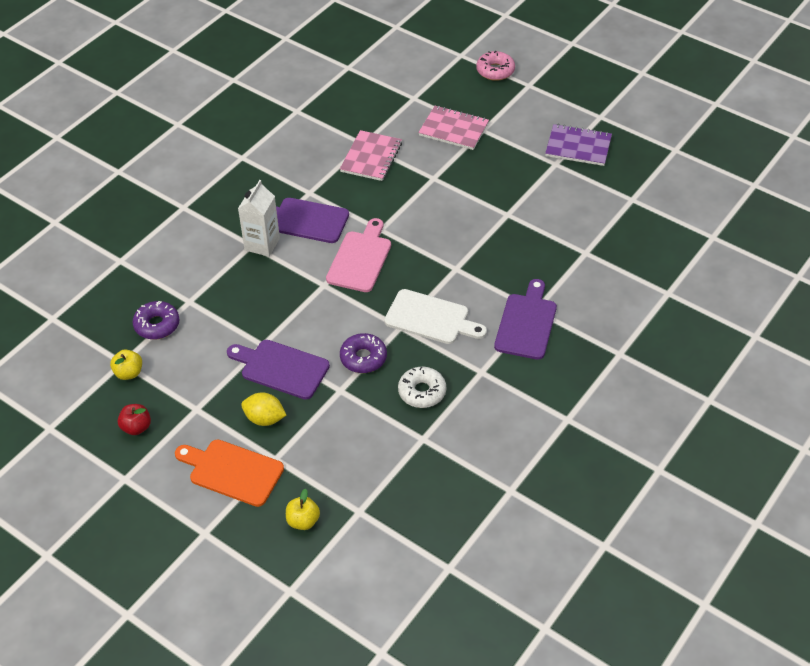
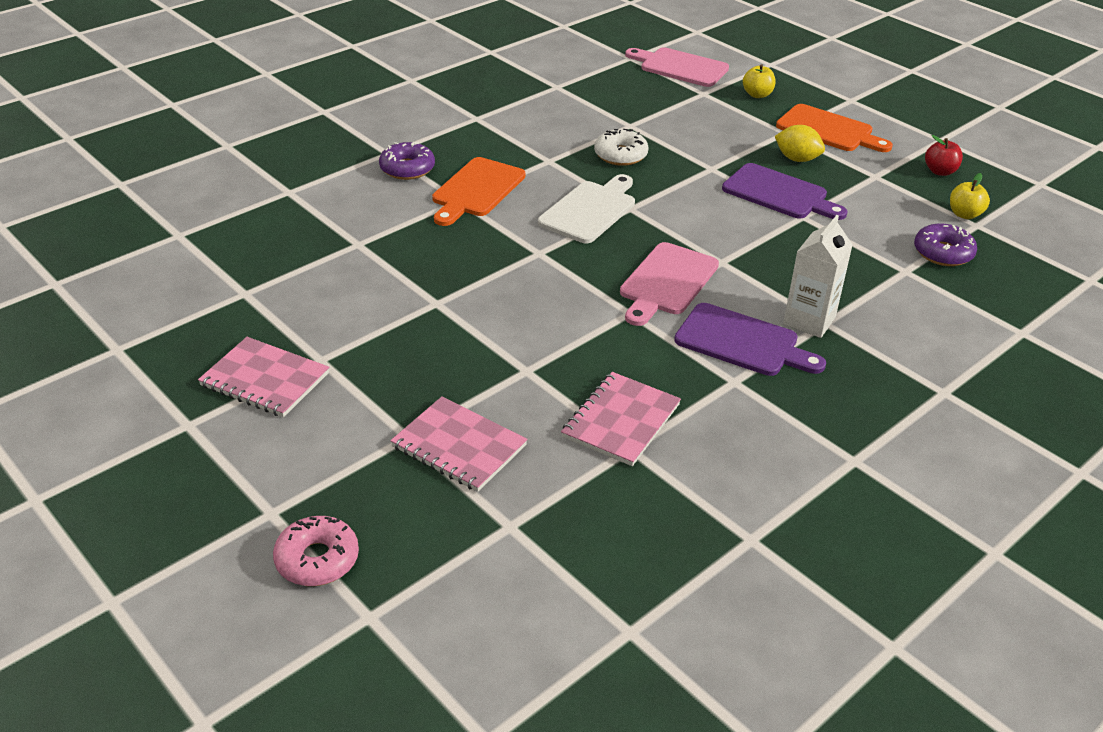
camera: 170 degrees left, 10 degrees down
(363, 358) = (680, 189): purple donut -> purple donut (407, 169)
(390, 560) = (680, 67): none -> pink cutting board
(431, 318) = (590, 210): white cutting board -> white cutting board turned 90 degrees clockwise
(526, 323) = (476, 190): purple cutting board -> orange cutting board
(578, 147) = (265, 379): purple notebook -> pink notebook

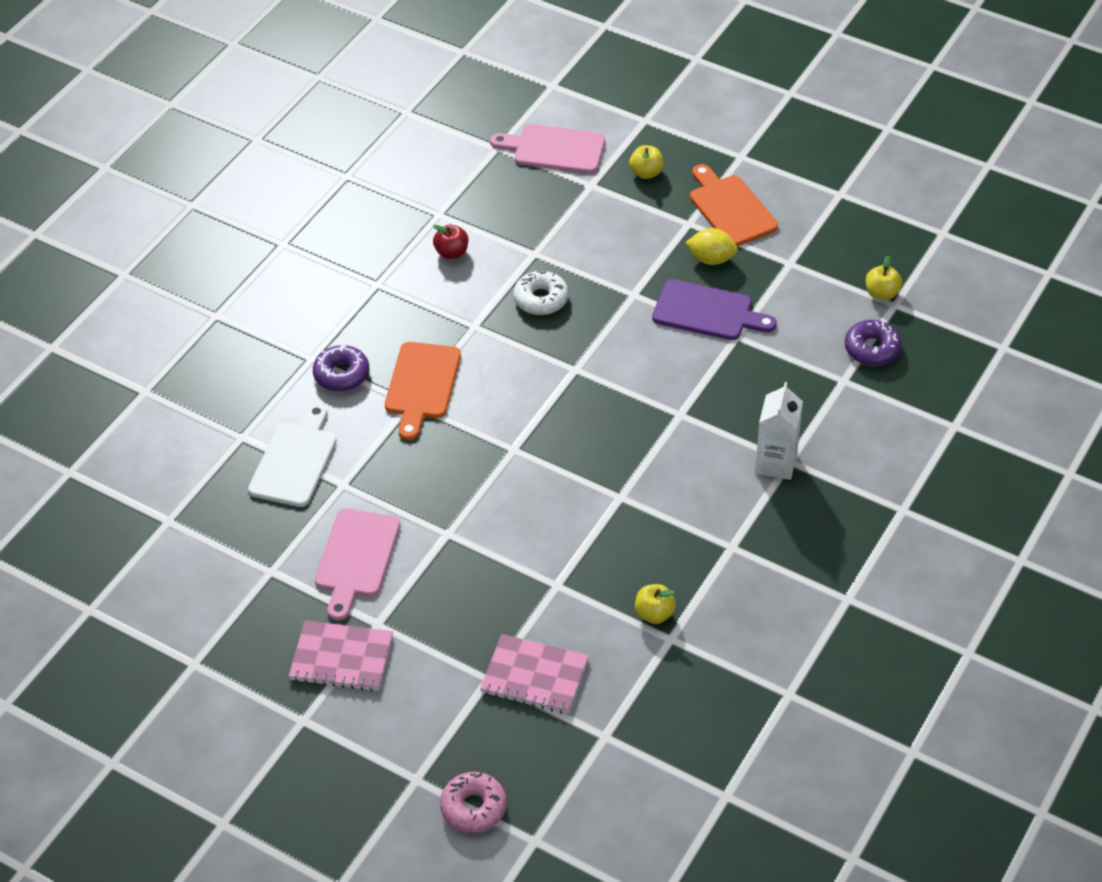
camera: 15 degrees left, 10 degrees up
(590, 210) = (539, 382): white cutting board -> white cutting board (295, 461)
(621, 421) = (654, 614): pink notebook -> yellow apple
(667, 282) = (640, 452): pink cutting board -> pink cutting board (356, 558)
(742, 342) = (726, 503): purple cutting board -> none
(828, 130) = (730, 208): orange cutting board -> orange cutting board turned 135 degrees counterclockwise
(940, 171) = (848, 240): red apple -> red apple (451, 253)

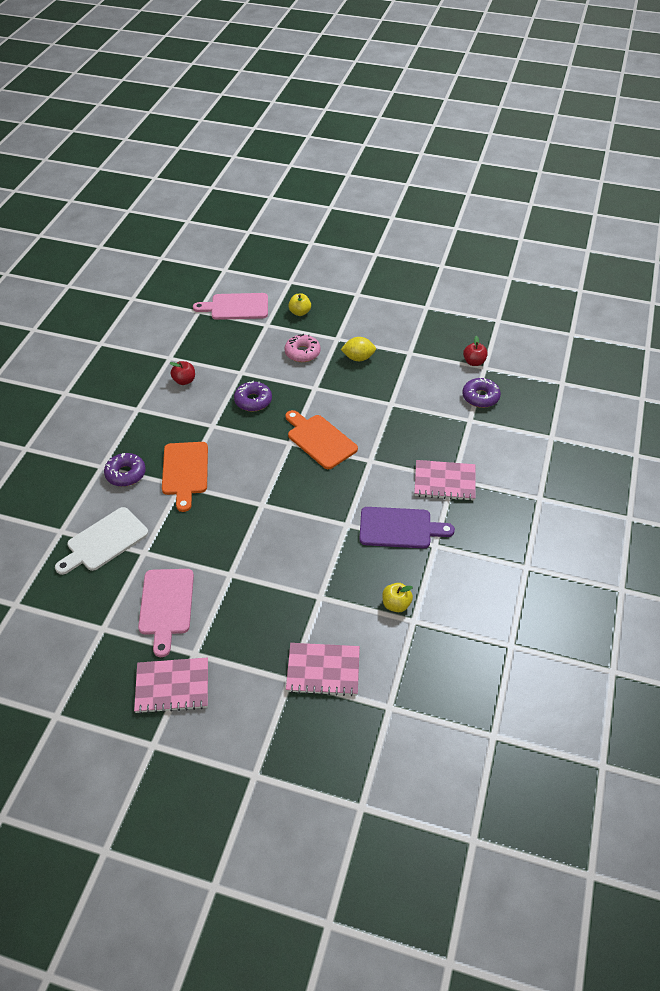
camera: 15 degrees left, 0 degrees up
(295, 461) = (104, 541): white cutting board -> white cutting board turned 135 degrees counterclockwise
(473, 807) = (305, 789): pink donut -> pink donut (302, 353)
(541, 299) = (253, 401): white donut -> purple donut
(707, 312) = (366, 391): purple cutting board -> purple cutting board (399, 528)
(730, 208) = (360, 326): orange cutting board -> orange cutting board (320, 440)
(776, 463) = (444, 482): white carton -> pink notebook
(881, 293) = (474, 362): yellow apple -> red apple

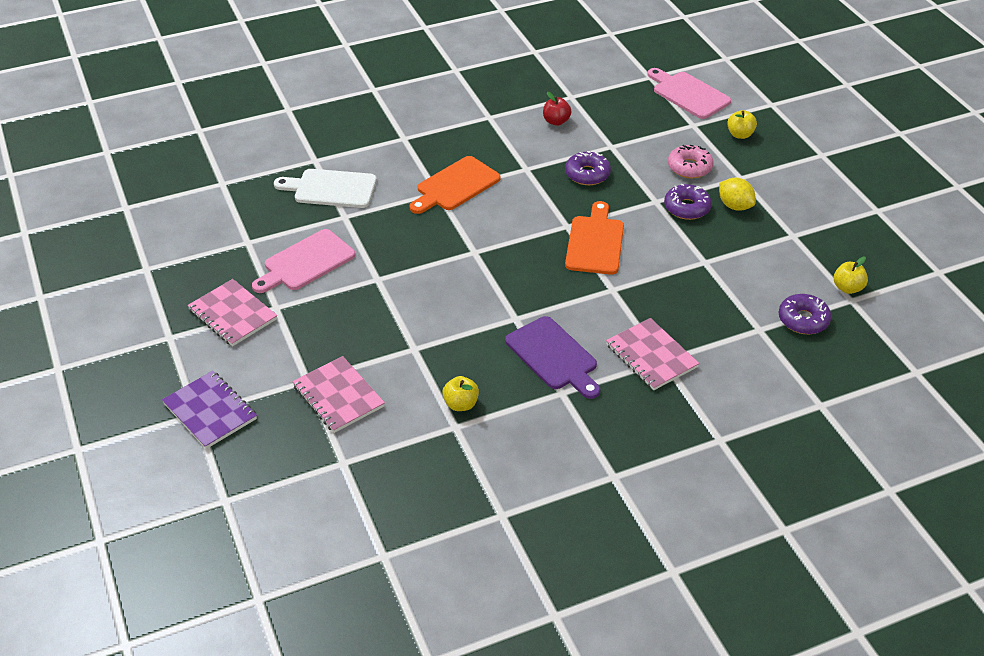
camera: 50 degrees right, 5 degrees down
(126, 474) = (412, 156): purple donut -> purple donut (687, 208)
(261, 763) = (210, 411): none -> purple notebook
(474, 362) = (847, 288): red apple -> yellow apple

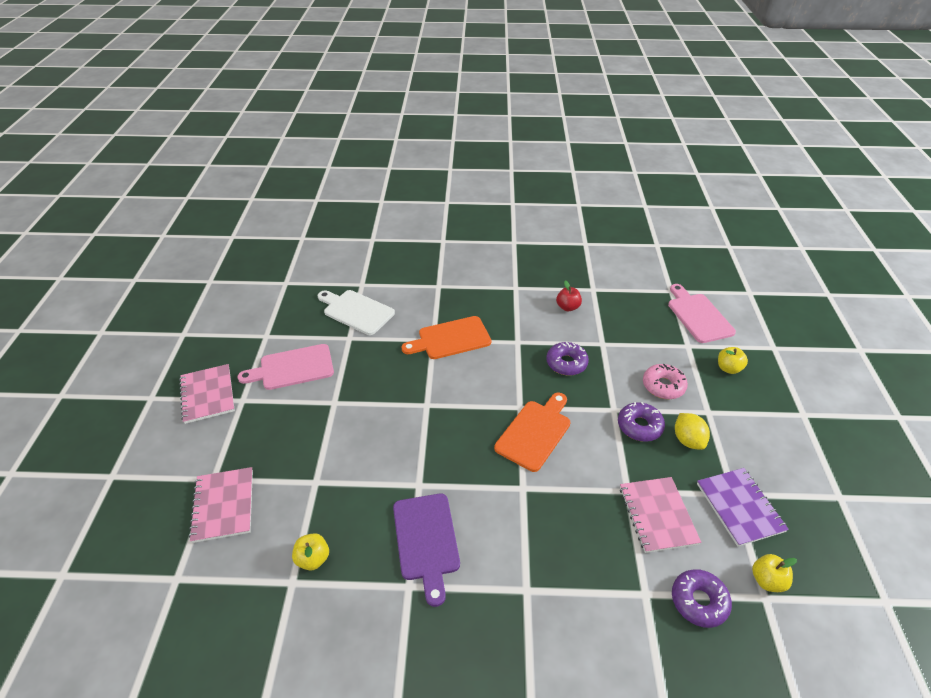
camera: 25 degrees right, 0 degrees up
(210, 411) = (122, 478): purple notebook -> purple notebook (739, 507)
(651, 356) = (517, 579): pink notebook -> pink notebook (657, 515)

